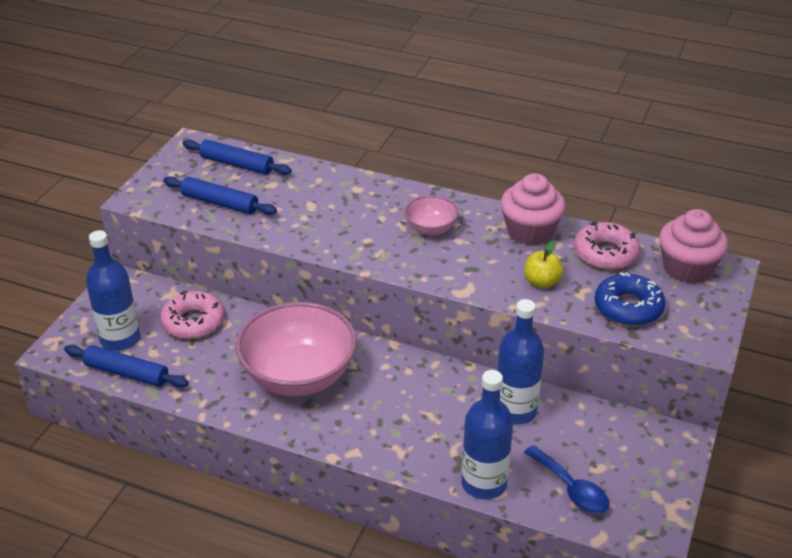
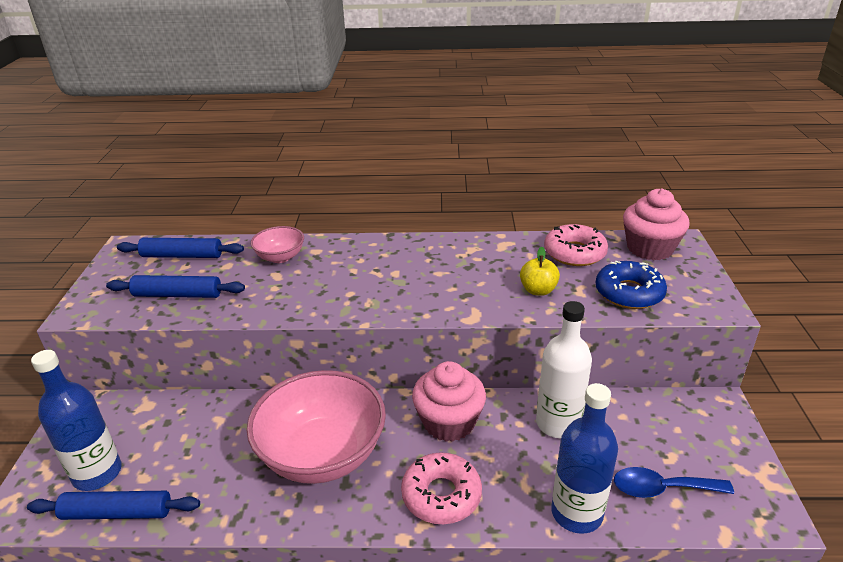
camera: 20 degrees left, 5 degrees down
(193, 322) = (180, 429): pink donut -> pink donut (441, 495)
(430, 229) = (406, 269): pink bowl -> pink bowl (280, 257)
(515, 410) = (558, 423): blue bottle -> white bottle
(530, 231) = (497, 250): pink cupcake -> pink cupcake (449, 422)
(571, 488) = (662, 488): blue spoon -> blue spoon turned 150 degrees clockwise

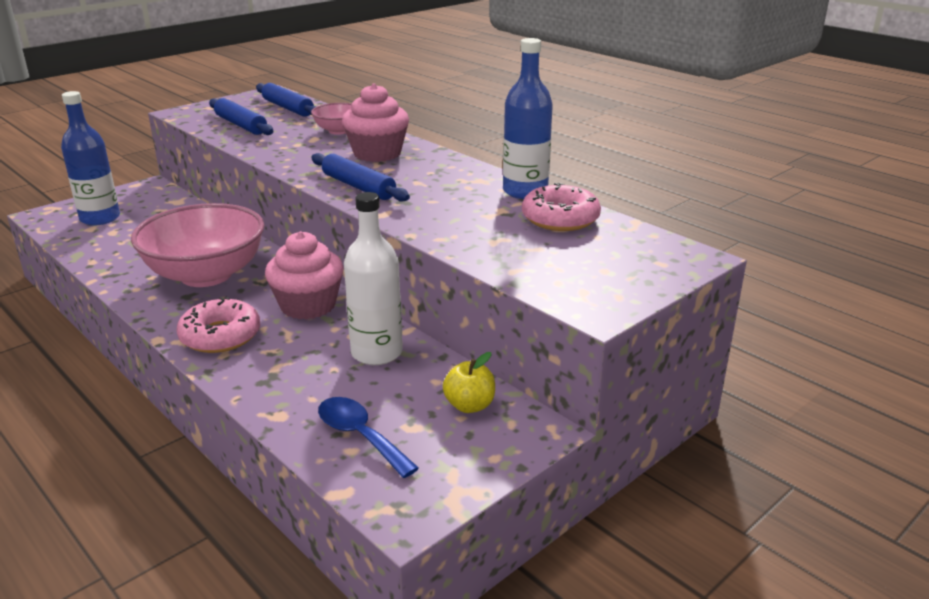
camera: 45 degrees right, 5 degrees down
(117, 513) = (74, 239): blue rolling pin -> blue rolling pin (358, 187)
(538, 290) = (463, 224): yellow apple -> yellow apple (469, 405)
(576, 513) = (273, 402): blue bottle -> blue bottle (525, 191)
(629, 293) = (536, 261): blue donut -> none
(650, 248) = (644, 247): pink cupcake -> pink cupcake (377, 153)

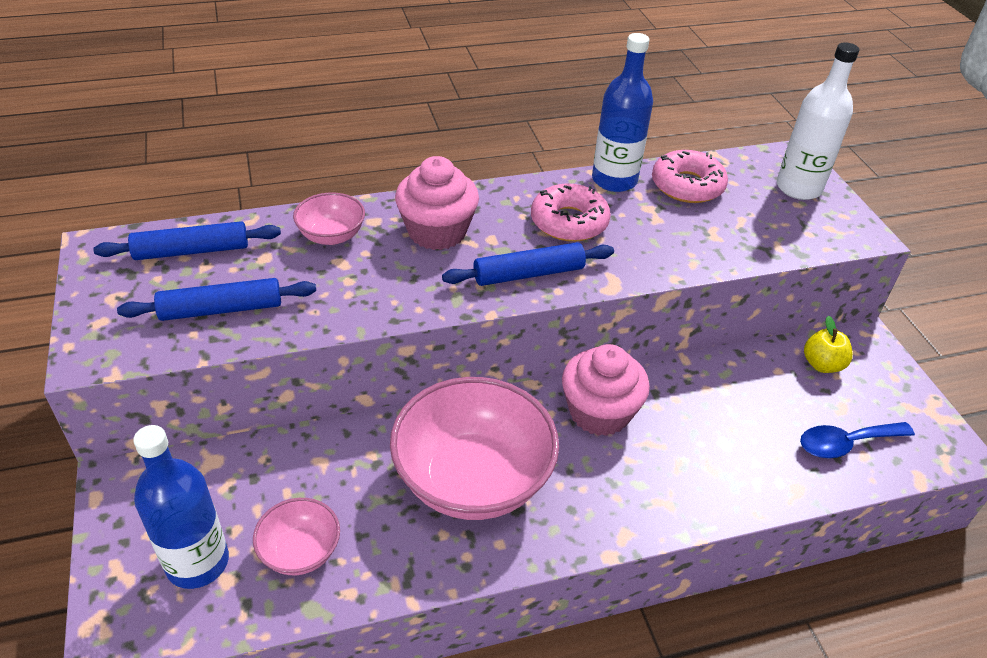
camera: 65 degrees left, 15 degrees up
(118, 240) = (300, 551): none -> pink bowl
(220, 336) = (629, 498): pink donut -> pink donut (569, 222)
(376, 353) = (716, 391): white bottle -> white bottle (798, 188)

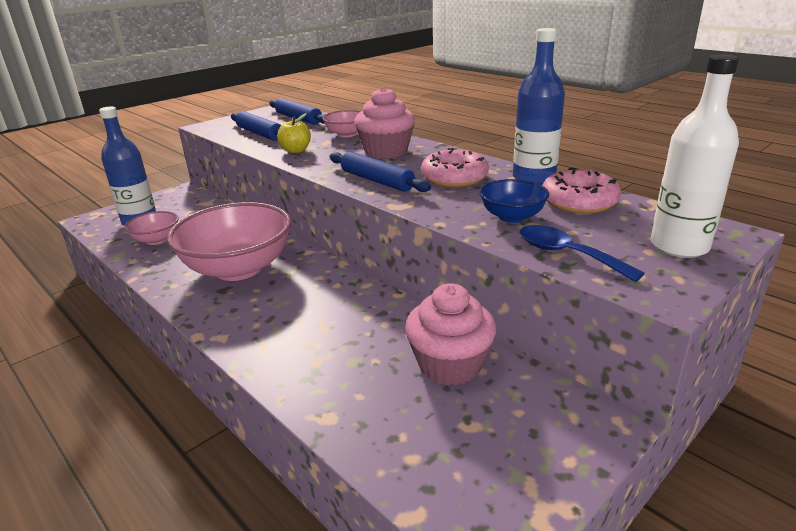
camera: 65 degrees right, 15 degrees down
(599, 412) = (337, 294): pink cupcake -> pink cupcake (450, 364)
(692, 233) = (512, 217): none -> blue bowl
(822, 364) = (523, 397): yellow apple -> yellow apple (296, 150)
(845, 443) = (418, 439): blue spoon -> blue spoon (567, 254)

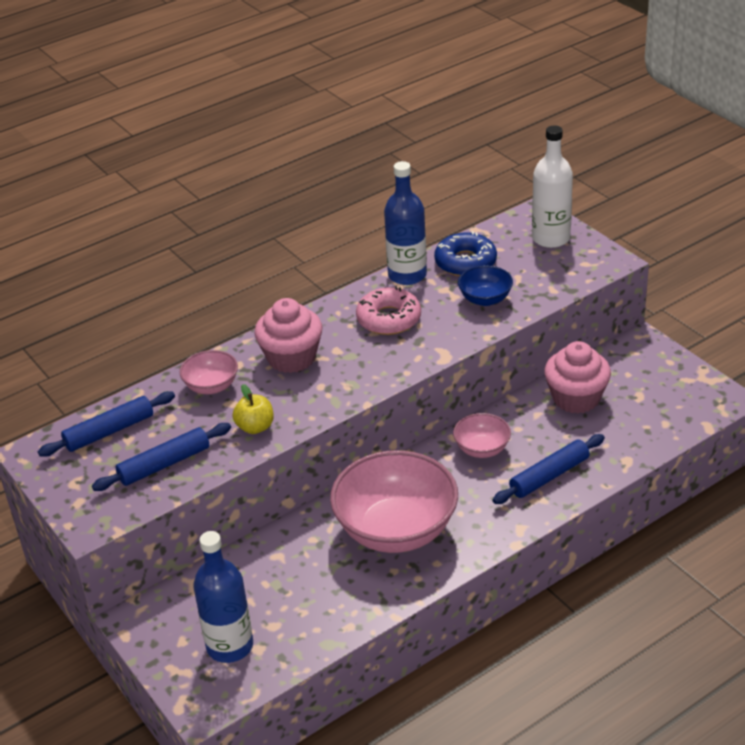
camera: 80 degrees left, 10 degrees up
(156, 240) = (299, 615): pink bowl -> pink bowl (482, 449)
(377, 181) = (379, 367): blue rolling pin -> blue rolling pin (549, 476)
(567, 254) = (553, 285): blue spoon -> none
(579, 201) = (465, 262): pink donut -> blue donut

